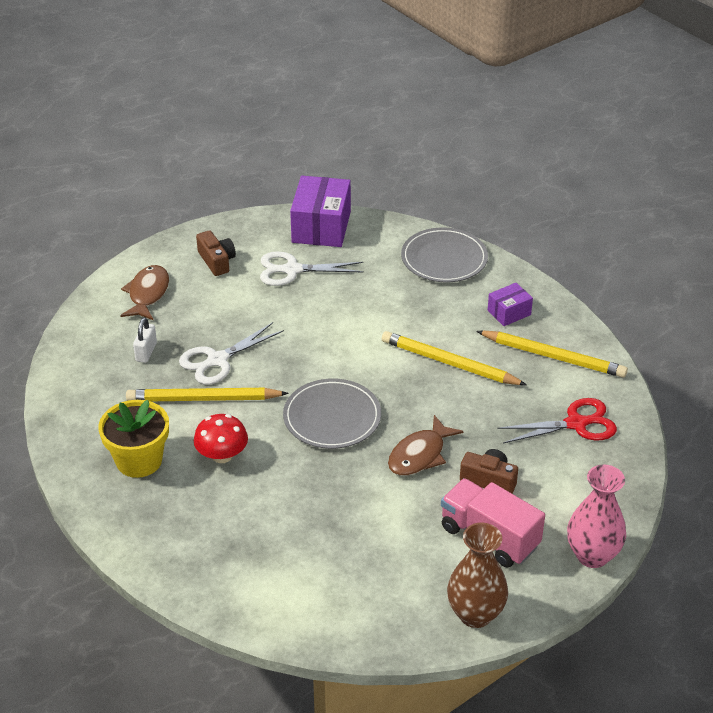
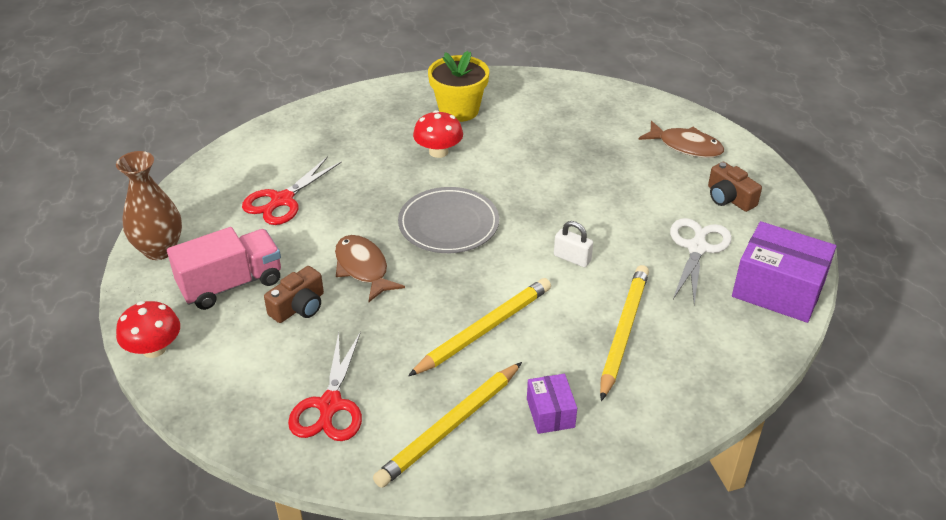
camera: 110 degrees right, 0 degrees up
(146, 352) = (597, 133): white padlock -> white padlock (572, 258)
(203, 398) = (516, 154): yellow pencil -> yellow pencil (624, 332)
(216, 261) = (729, 198): brown camera -> brown camera turned 60 degrees clockwise
(217, 360) = (566, 170): white scissors -> none
(355, 548) = (282, 200): none -> red scissors
(444, 259) = (682, 384): grey plate -> none
(592, 555) = (154, 348): pink vase -> red mushroom

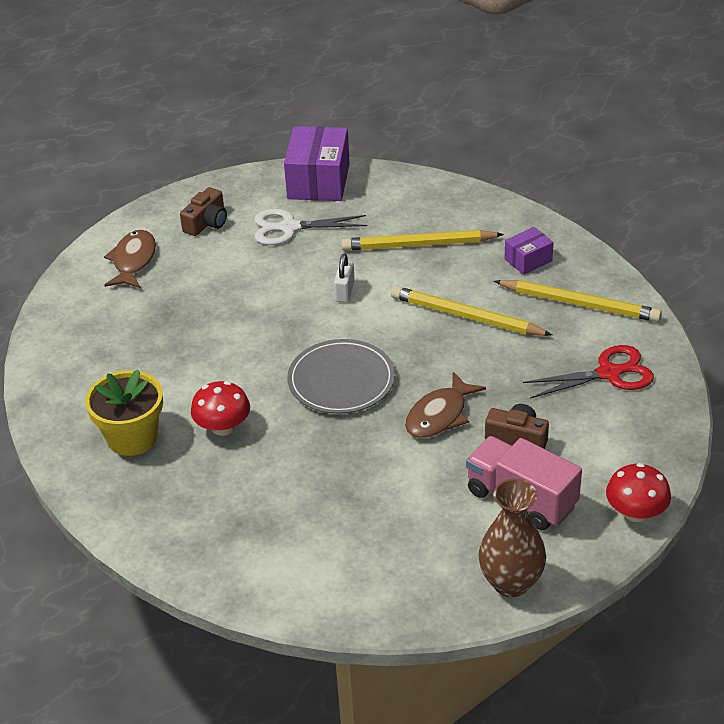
camera: 110 degrees left, 0 degrees up
(282, 200) = (374, 519): red scissors -> none

